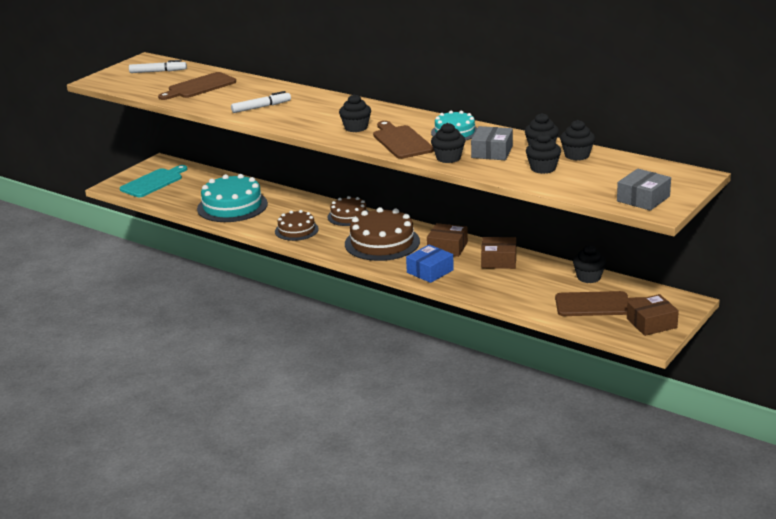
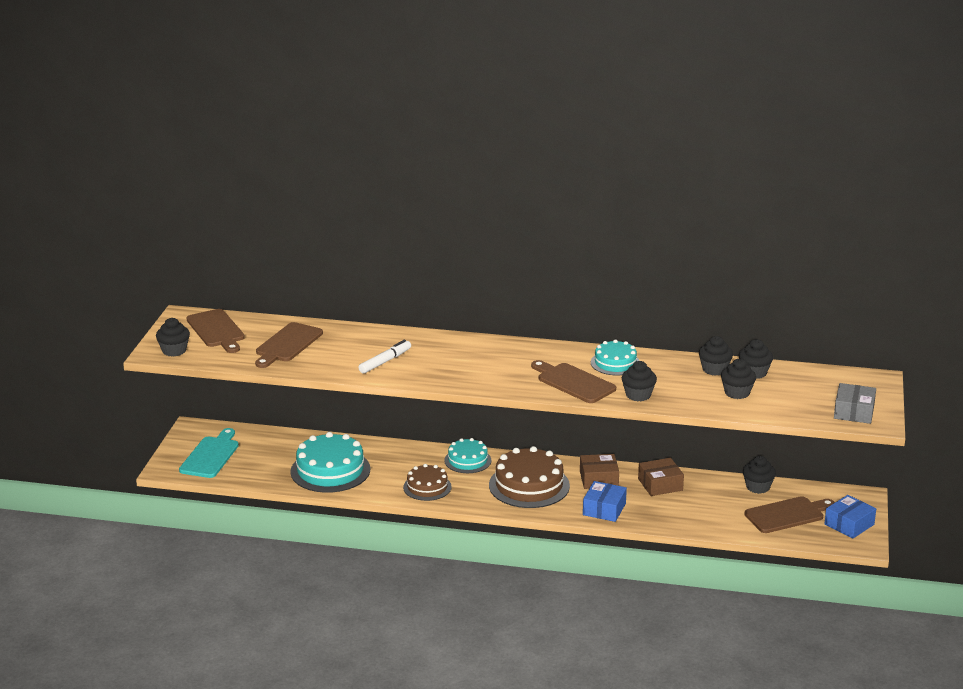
camera: 25 degrees left, 0 degrees up
(158, 71) = (216, 330): white marker -> brown cutting board
(349, 216) = (467, 460): brown cake -> turquoise cake
(356, 128) = (511, 373): black cupcake -> black cupcake (174, 351)
(492, 152) = (672, 381): grey box -> none
(651, 323) = (849, 524): brown box -> blue box

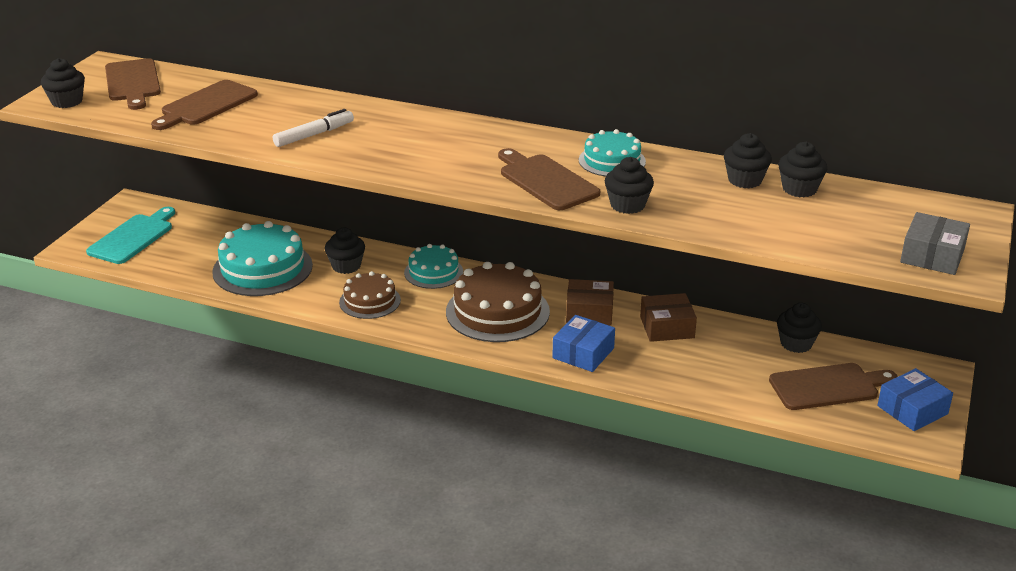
camera: 10 degrees right, 5 degrees up
(737, 393) = (767, 214): black cupcake -> black cupcake (346, 266)

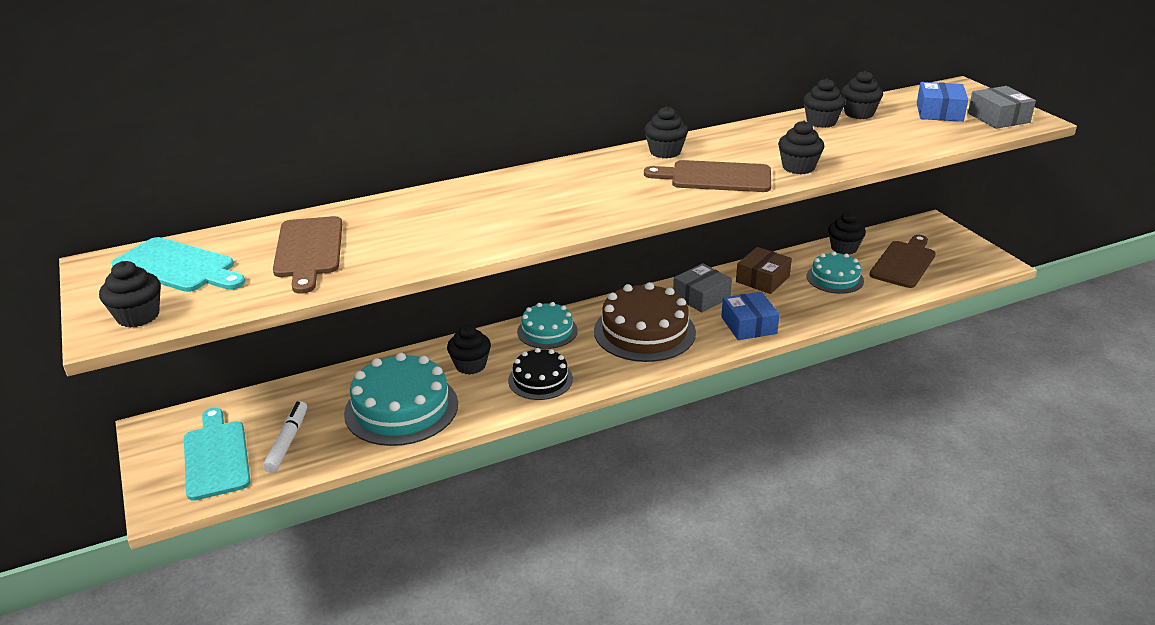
camera: 45 degrees left, 0 degrees up
(133, 83) = (178, 267): brown cutting board -> turquoise cutting board
(314, 135) = (470, 227): white marker -> white marker (288, 441)
(370, 301) = (540, 379): brown cake -> black cake
(556, 145) = (665, 152): none -> black cupcake
(589, 312) = (701, 297): brown box -> grey box
(612, 161) = (723, 146): turquoise cake -> turquoise cake (835, 278)
(912, 410) = (960, 251): blue box -> blue box (939, 112)

